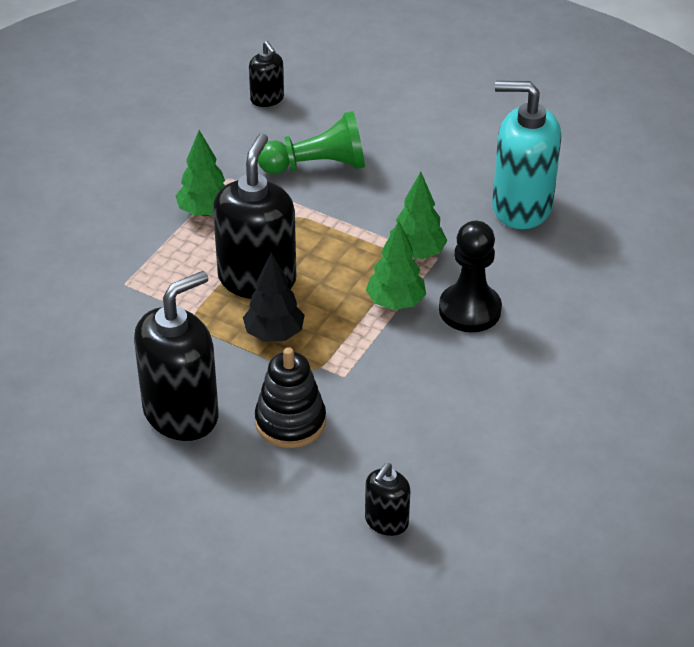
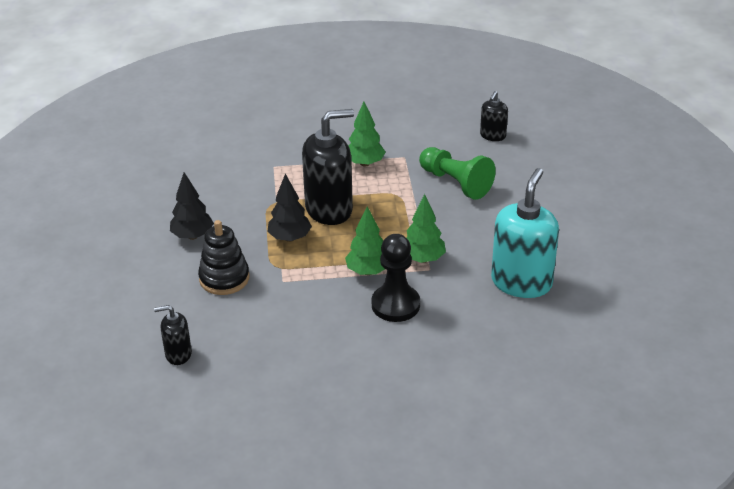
camera: 55 degrees right, 5 degrees down
(181, 413) = (192, 236): black soap dispenser -> black tree
(521, 207) = (521, 282): turquoise soap dispenser -> turquoise soap dispenser turned 45 degrees clockwise

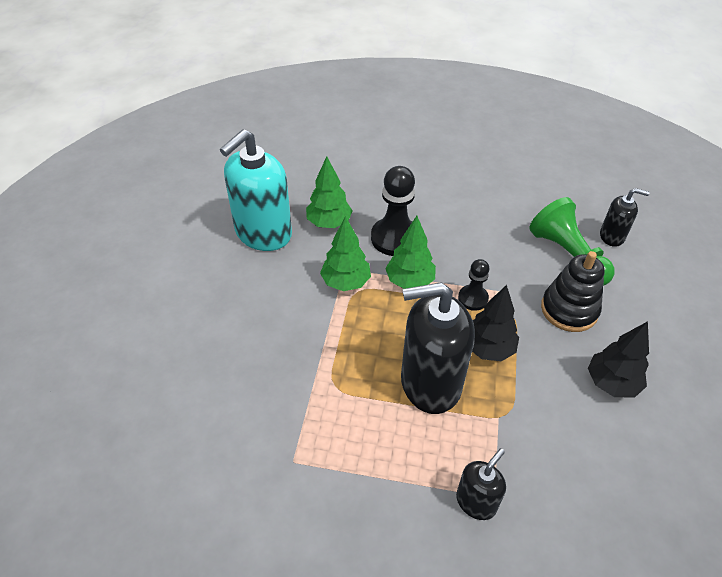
camera: 165 degrees left, 10 degrees up
(309, 270) = (473, 298): none -> black pawn
(365, 163) = (355, 463): green tree -> green tree (329, 223)
(456, 183) = (250, 386): green pawn -> green pawn (567, 255)
(492, 136) = (141, 472): black soap dispenser -> black soap dispenser (476, 502)

